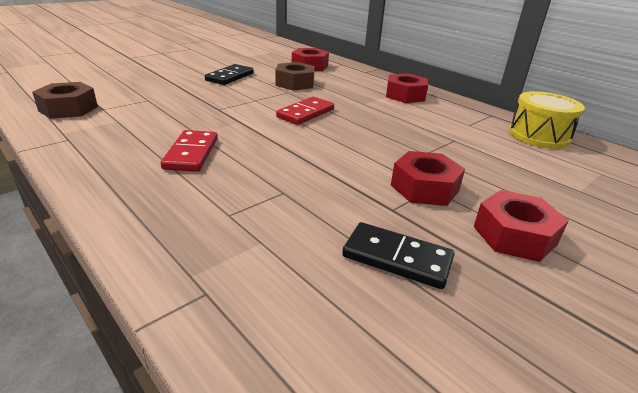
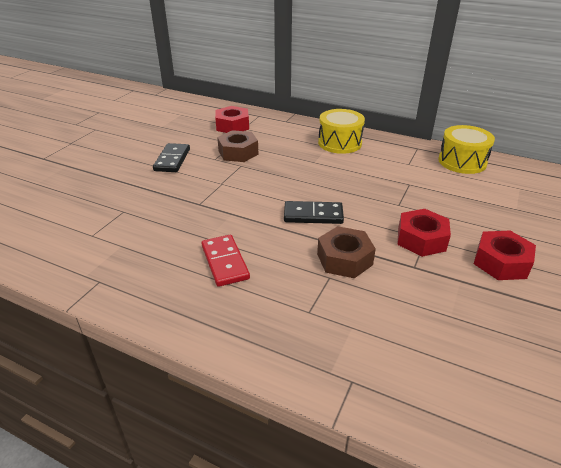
camera: 20 degrees left, 5 degrees up
(68, 108) = (57, 245): brown nut -> brown nut (344, 259)
(306, 113) = (278, 187): red domino -> none
(397, 258) = (446, 307): black domino -> black domino (313, 215)
(405, 95) = (340, 143): red nut -> yellow drum

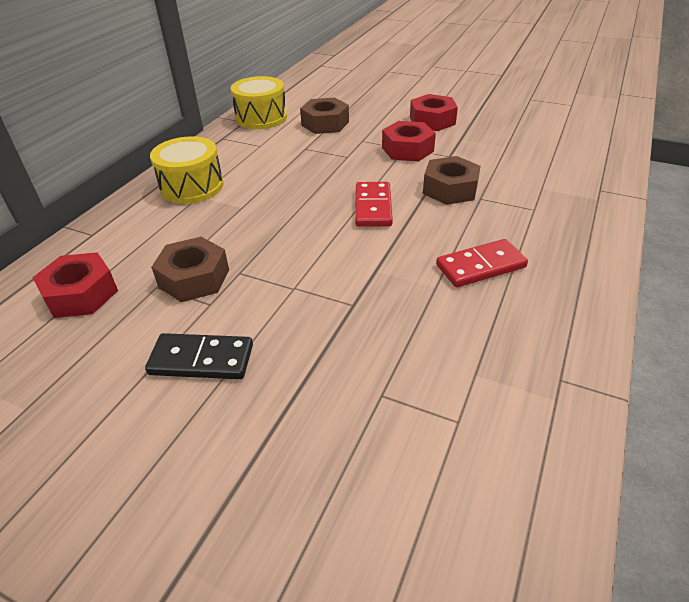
camera: 90 degrees left, 5 degrees up
(313, 215) = (373, 207): black domino -> red domino
(463, 193) = (325, 123): none -> brown nut

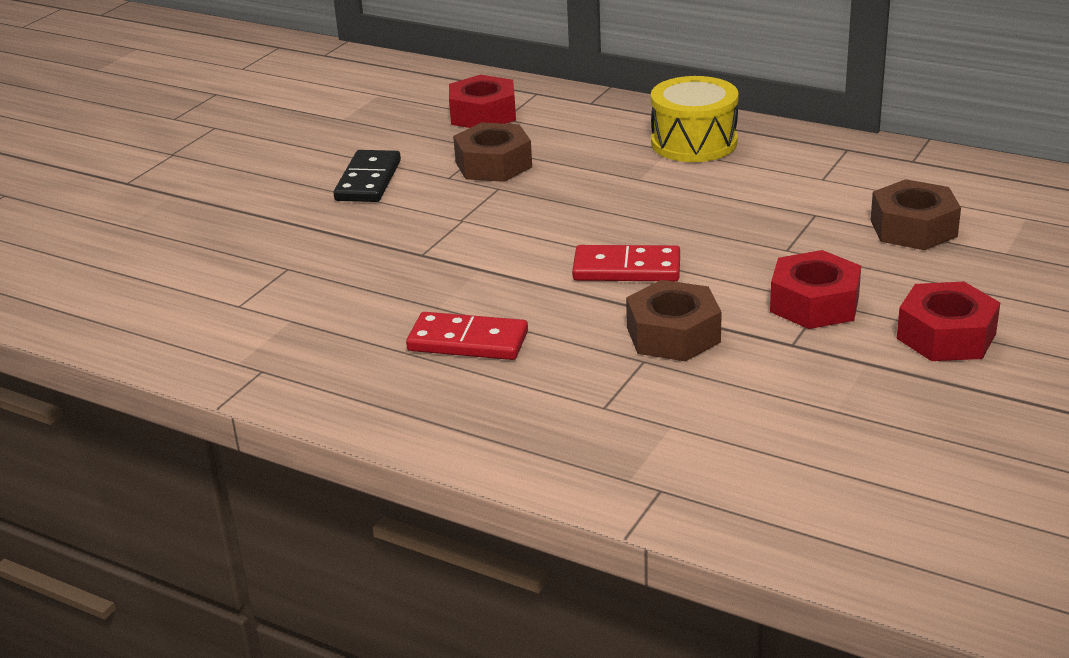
camera: 95 degrees right, 10 degrees down
(261, 118) = (928, 172): yellow drum -> none
(480, 266) = (468, 341): red domino -> red domino turned 60 degrees counterclockwise

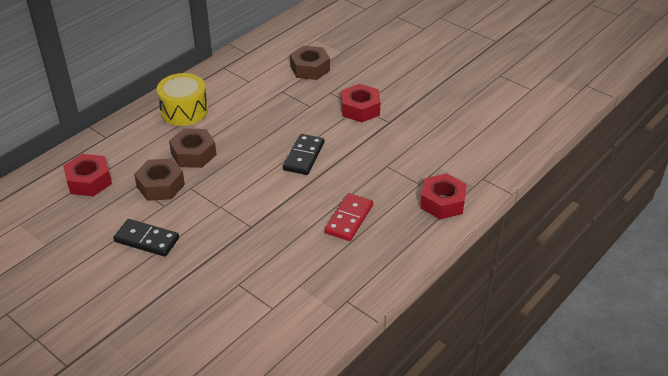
camera: 80 degrees left, 10 degrees up
(626, 268) = (304, 156): red domino -> black domino
(673, 334) = (369, 153): brown nut -> brown nut (193, 154)
(946, 336) = (398, 83): red nut -> red nut (442, 202)

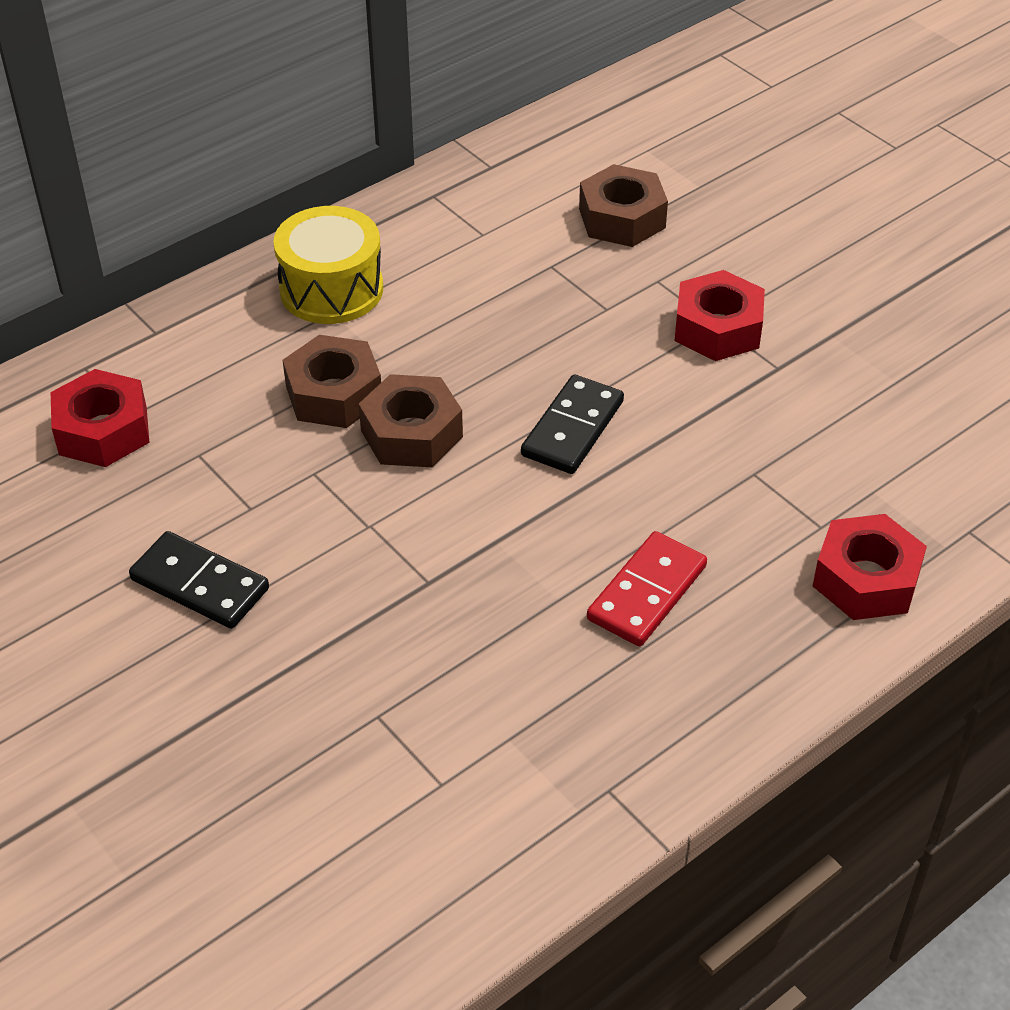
camera: 10 degrees right, 5 degrees up
(160, 185) = (251, 460): brown nut -> brown nut (411, 434)

